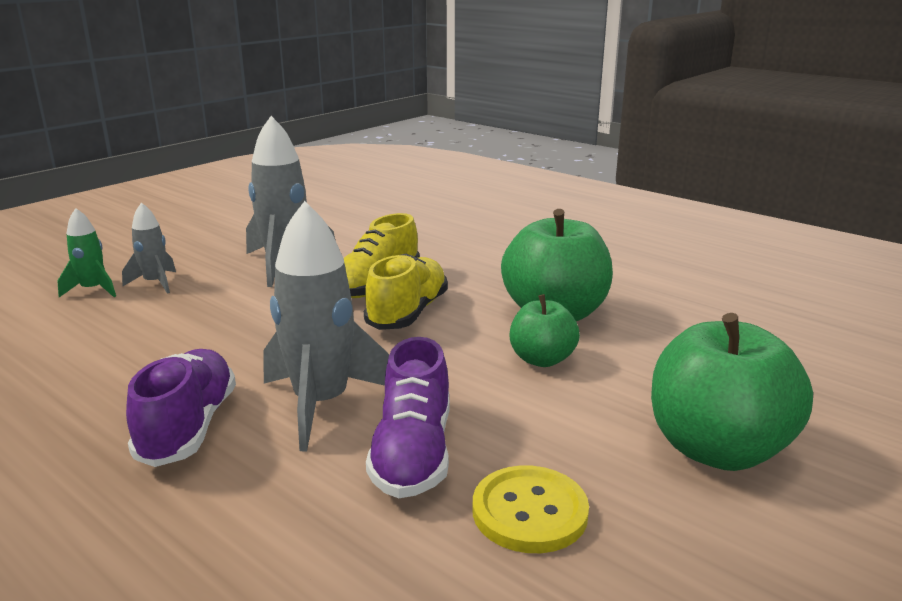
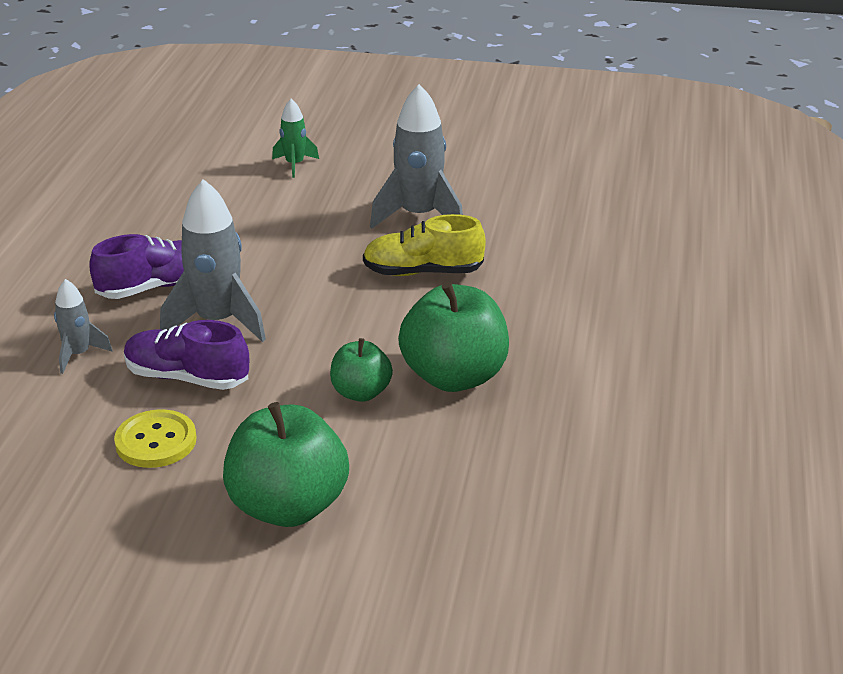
camera: 60 degrees right, 10 degrees up
(155, 283) = (329, 181): grey rocket -> grey rocket (78, 354)
(408, 313) = (384, 305): yellow shoe -> none
(413, 453) = (187, 377): purple shoe -> purple shoe turned 45 degrees clockwise

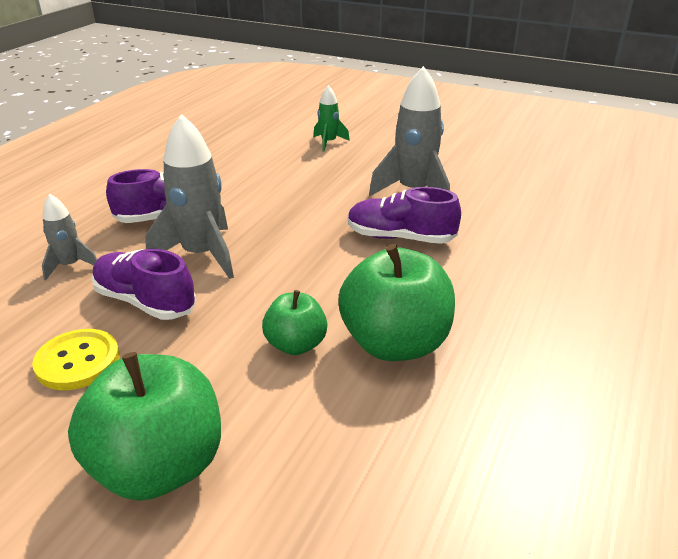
camera: 15 degrees right, 0 degrees up
(423, 272) = (400, 237): yellow shoe -> purple shoe

